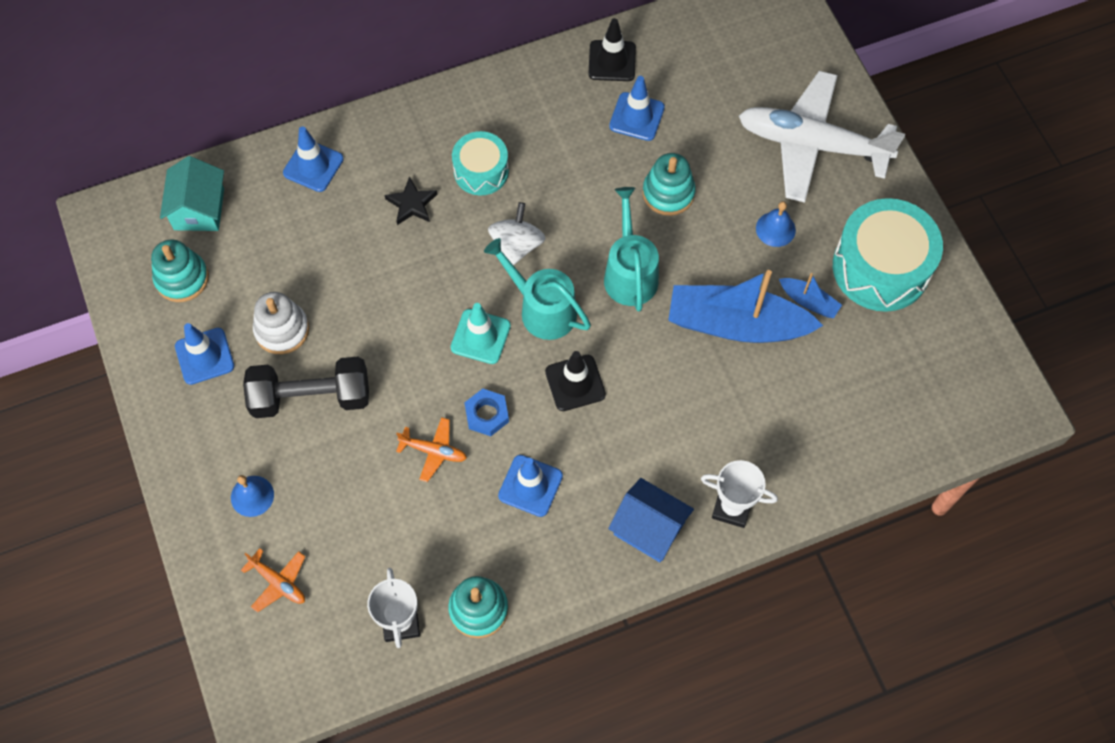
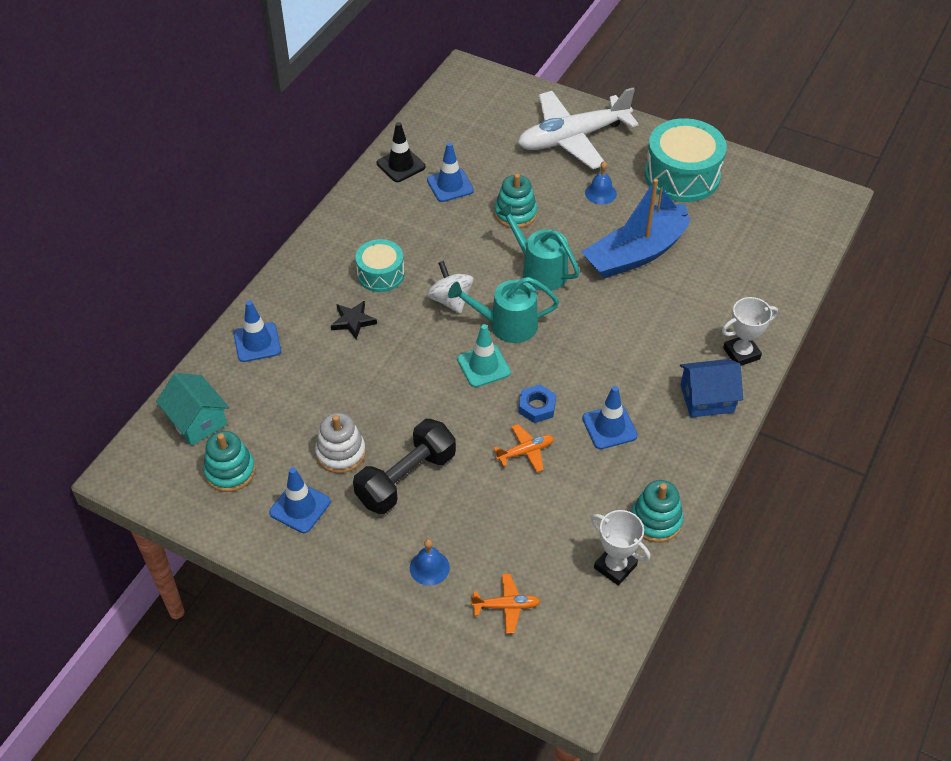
camera: 40 degrees left, 15 degrees down
(575, 383) = (573, 351): black traffic cone -> none

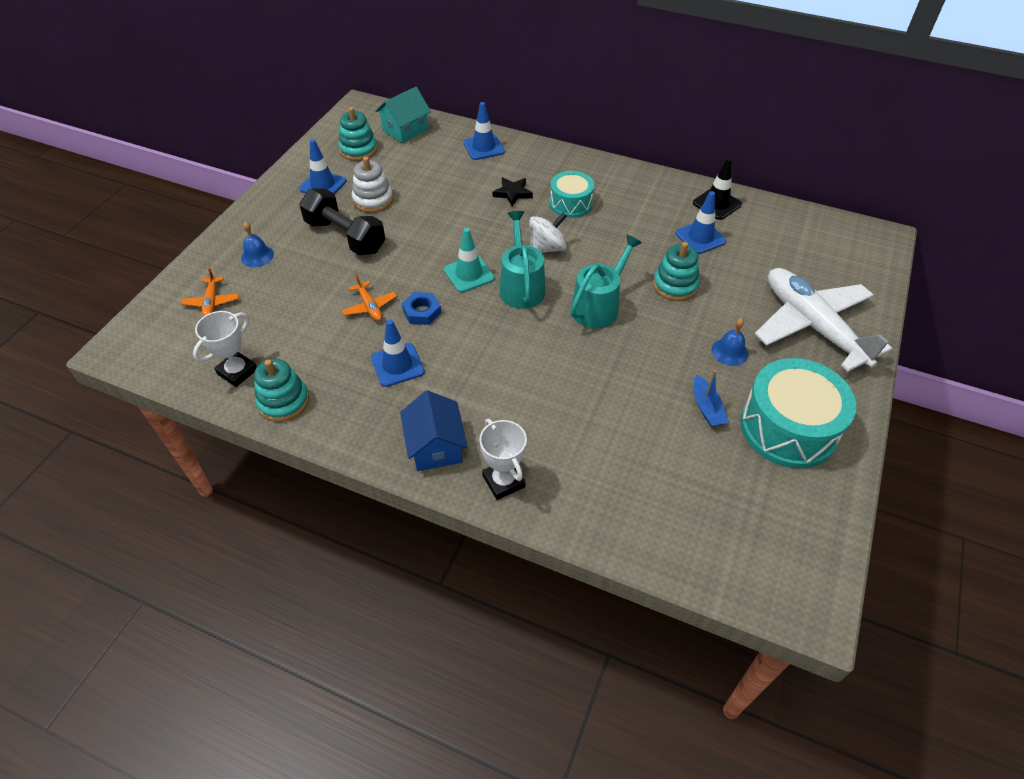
camera: 85 degrees right, 0 degrees up
(634, 256) = (637, 382): blue boat -> none

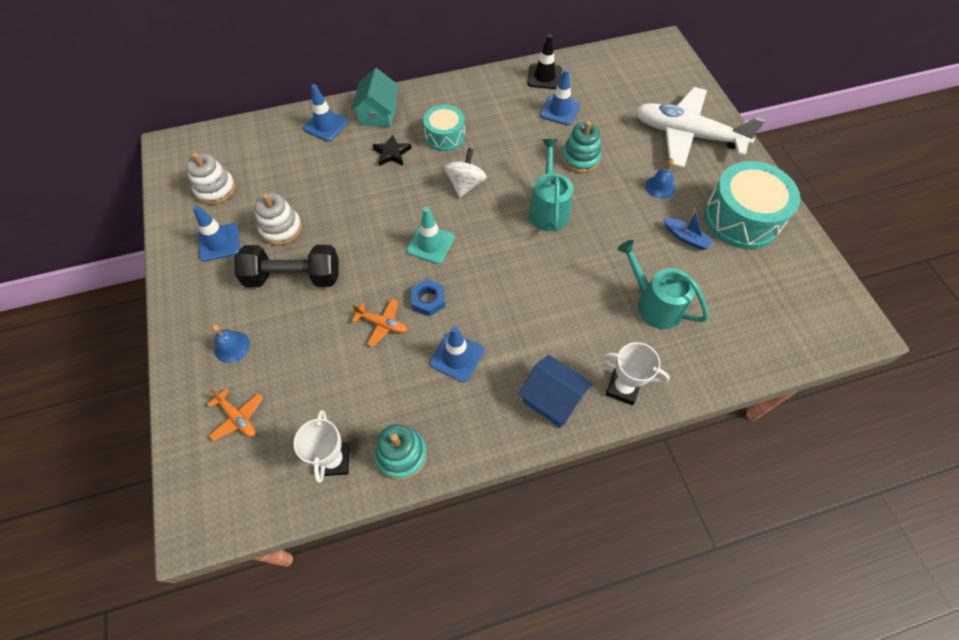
camera: 40 degrees left, 10 degrees up
(358, 150) = (215, 189): turquoise stacking toy -> white stacking toy
(405, 130) = (239, 146): turquoise house -> turquoise house (378, 114)
(521, 287) = (480, 229): turquoise watering can -> turquoise watering can (654, 304)

